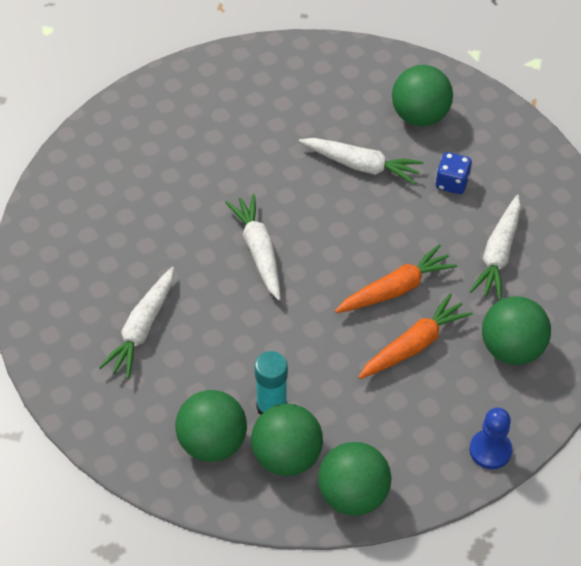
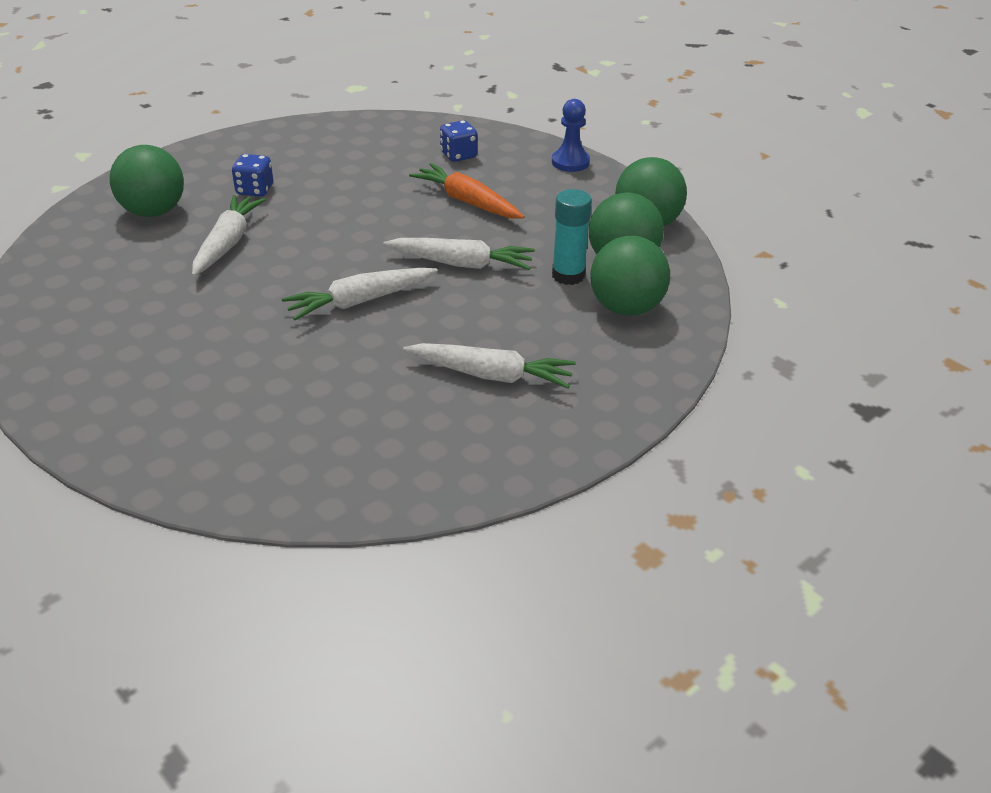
camera: 100 degrees left, 15 degrees down
(395, 289) = (400, 214): orange carrot -> none
(498, 254) = (348, 164): white carrot -> white carrot (461, 264)
(512, 348) = (458, 155): green ball -> blue dice

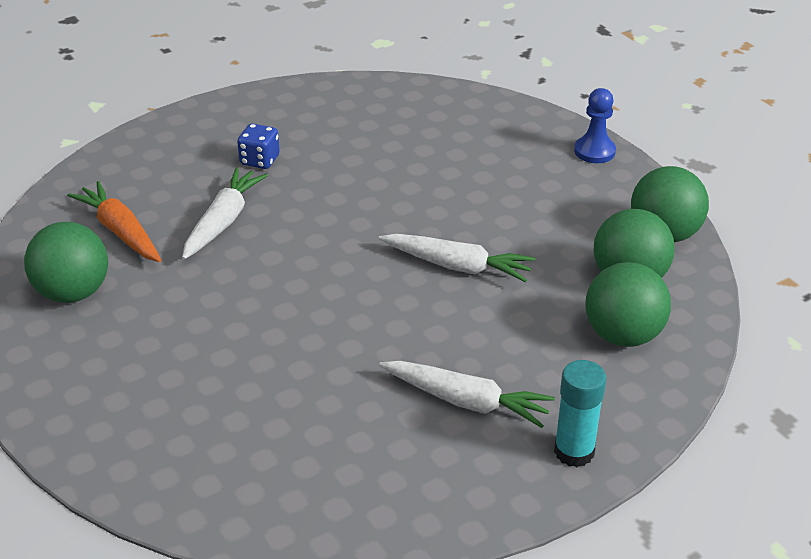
camera: 10 degrees right, 0 degrees up
(153, 212) = (156, 178): green ball -> green ball (73, 292)
(360, 301) = (346, 301): white carrot -> none
(458, 155) = (476, 134): blue dice -> none
(467, 202) = (476, 192): orange carrot -> orange carrot (120, 231)
(568, 275) = (567, 290): turquoise glue stick -> turquoise glue stick (574, 451)

